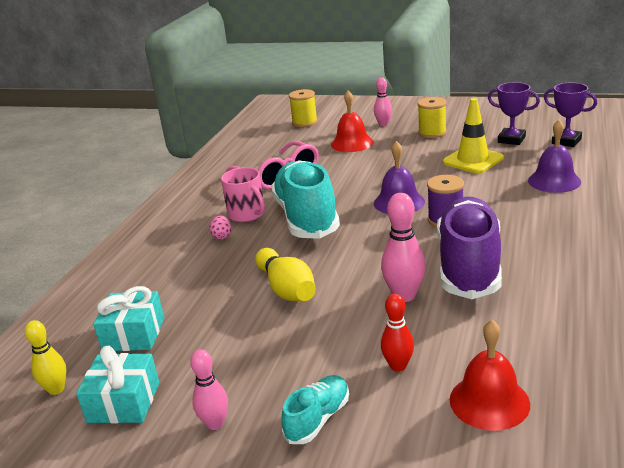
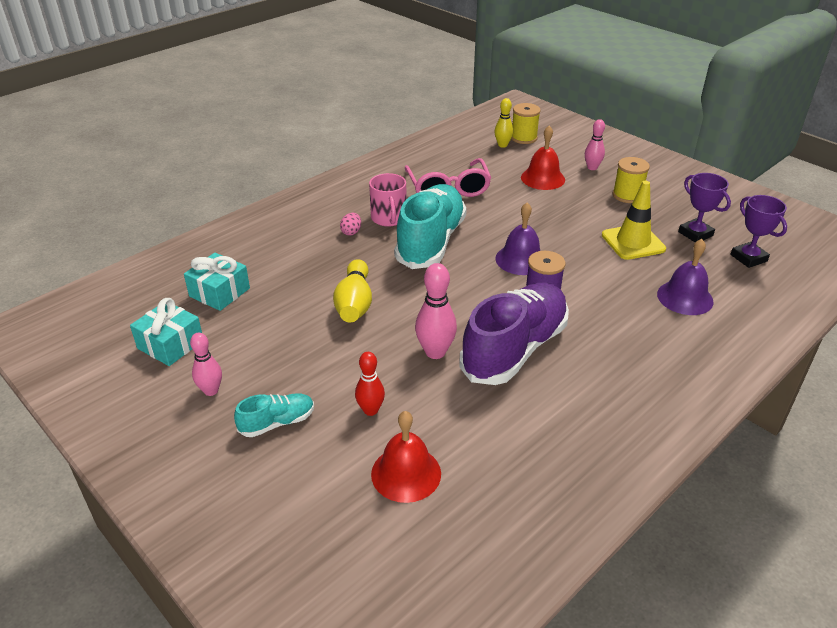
camera: 25 degrees right, 10 degrees up
(56, 389) = (139, 313): yellow bowling pin -> yellow bowling pin (502, 145)

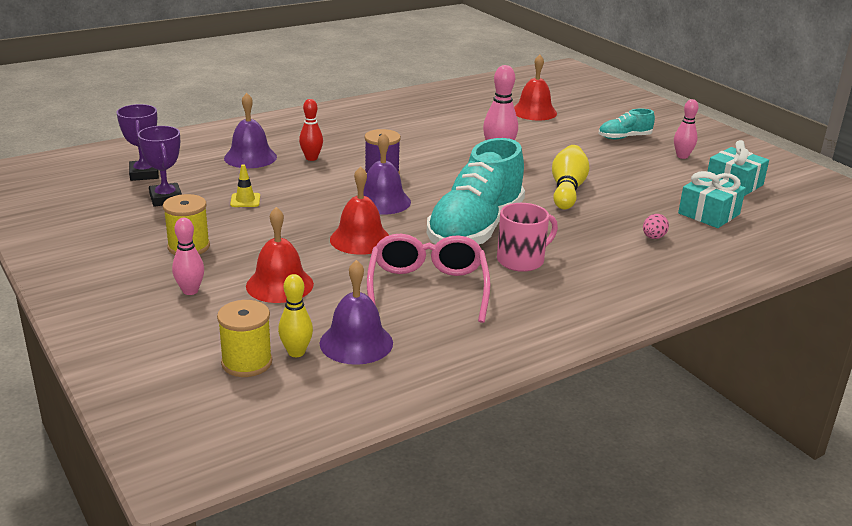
camera: 170 degrees left, 10 degrees down
(351, 232) = (571, 251): pink egg -> pink egg (653, 237)
(370, 410) = (555, 135): red bowling pin -> red bowling pin (311, 158)
(388, 218) = (521, 260): pink mug -> pink mug turned 60 degrees clockwise
(474, 153) = (356, 342): none -> purple bell
(514, 219) = (360, 239): none -> red bell
(514, 349) = (431, 148): purple shoe -> none
(633, 242) = (245, 200): yellow traffic cone -> yellow traffic cone, size x0.49

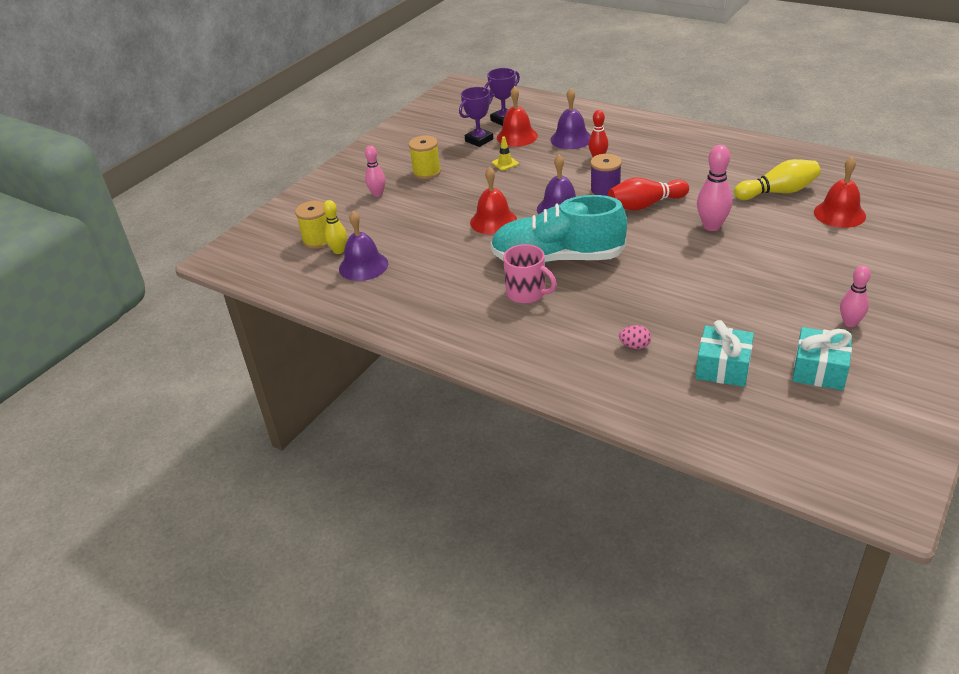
camera: 70 degrees right, 10 degrees up
(279, 285) = (408, 217): red bell -> red bell (517, 136)
(427, 288) = (450, 268): pink glasses -> none
(429, 166) = (645, 205): none -> red bowling pin
(567, 189) = (680, 279): yellow bowling pin -> yellow bowling pin (778, 192)
(624, 137) = (849, 278): turquoise shoe -> none

